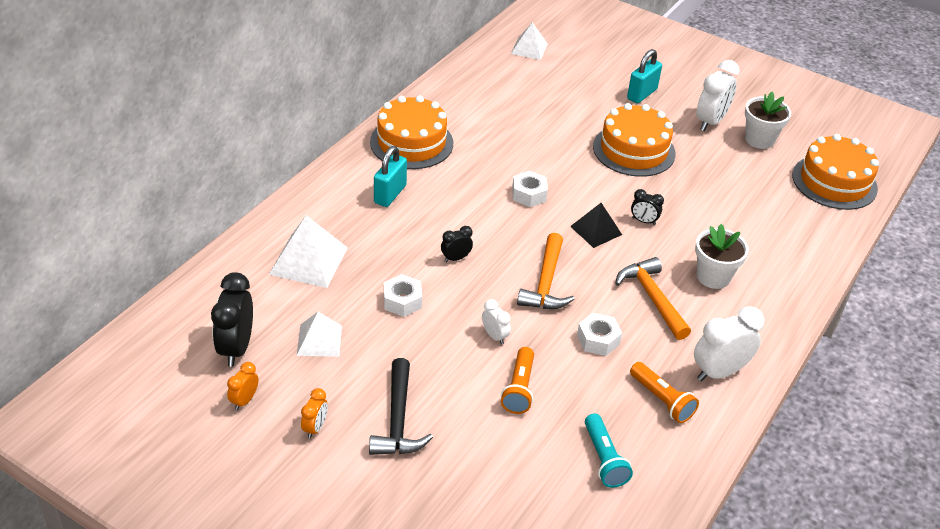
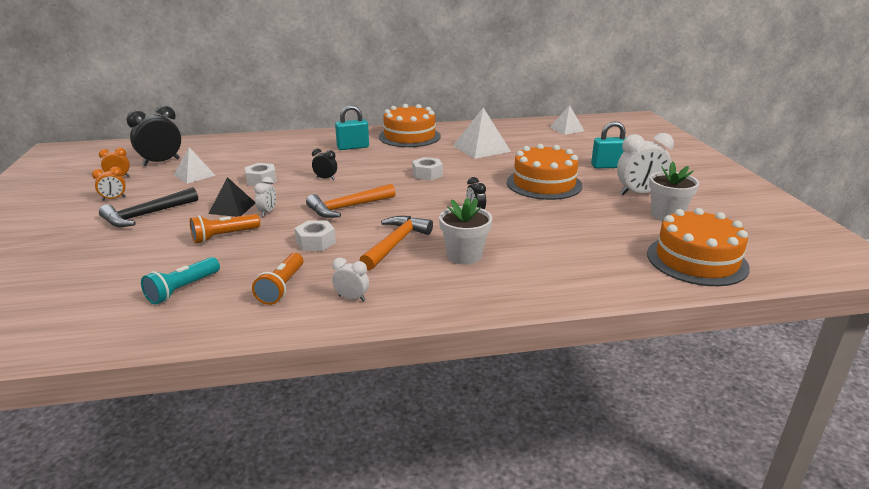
camera: 50 degrees right, 15 degrees down
(308, 260) = (260, 151): white pyramid -> white pyramid (481, 148)
(596, 230) = (433, 202): black pyramid -> black pyramid (232, 208)
(719, 372) = (352, 298): white clock -> white clock, size x0.52

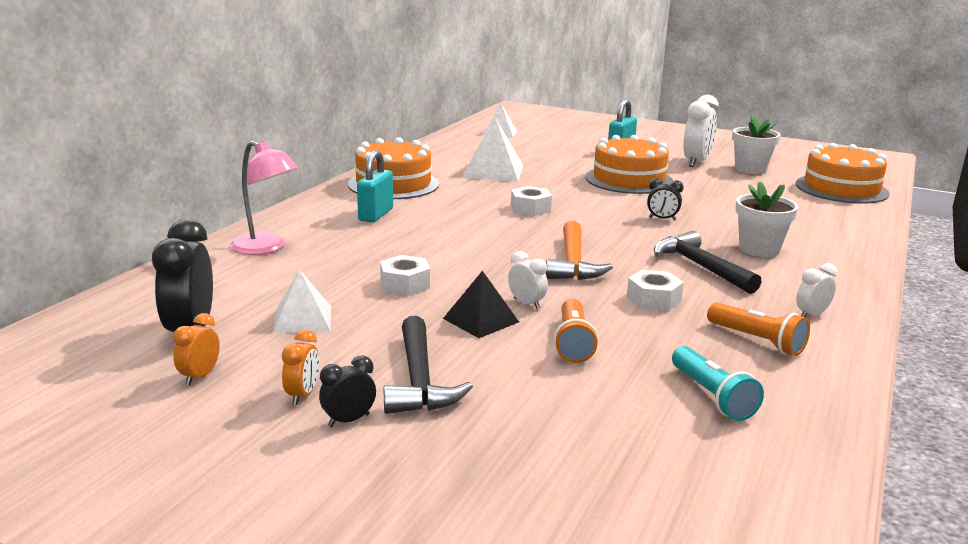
camera: 55 degrees left, 5 degrees down
(273, 143) = (266, 248): none -> pink lamp
(325, 178) = (462, 251): black clock -> black clock (348, 420)
(396, 243) = (700, 267): orange hammer -> black hammer

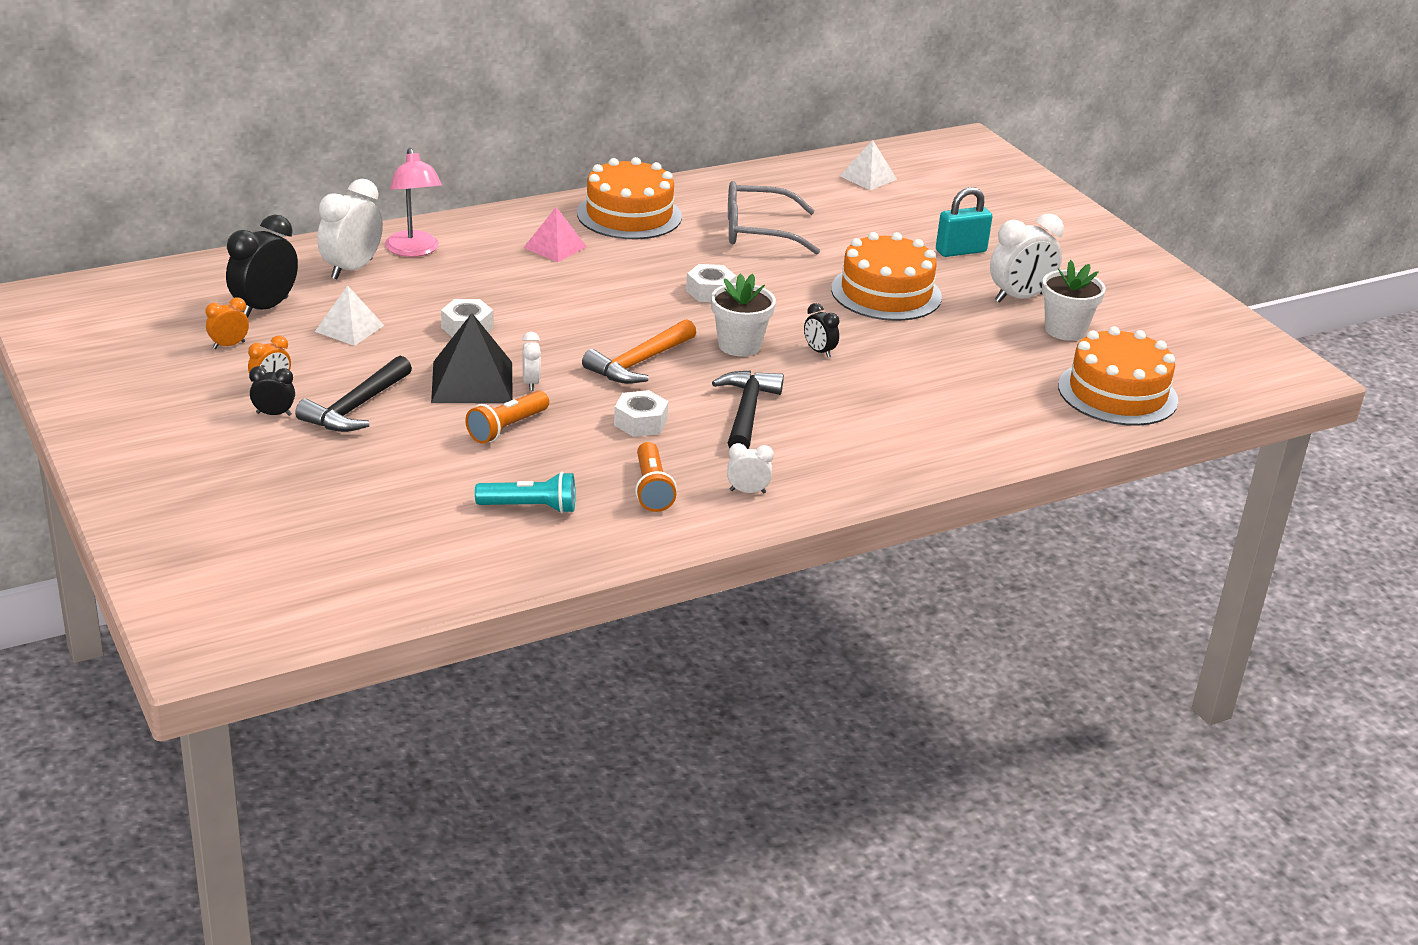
camera: 35 degrees right, 10 degrees up
(231, 276) = (351, 269): none -> white clock
(376, 215) = (555, 247): turquoise padlock -> pink pyramid
(481, 320) = (472, 382): black pyramid -> black pyramid, size x1.56
(493, 171) = (759, 231): white pyramid -> grey glasses
(712, 396) = (530, 507): turquoise flashlight -> turquoise flashlight turned 105 degrees counterclockwise
(759, 249) = (844, 419): white flower pot -> white flower pot (739, 345)

